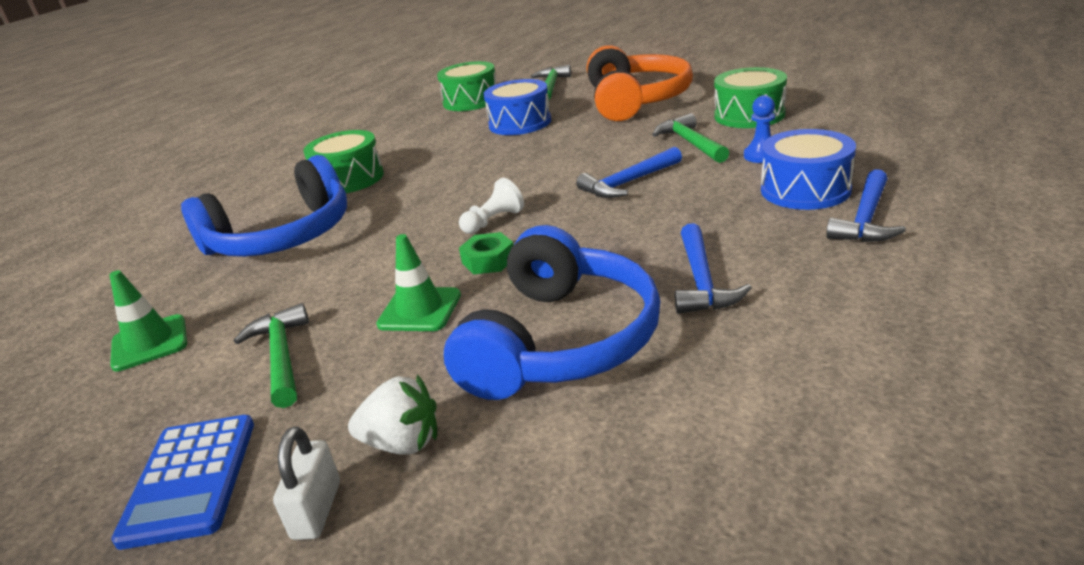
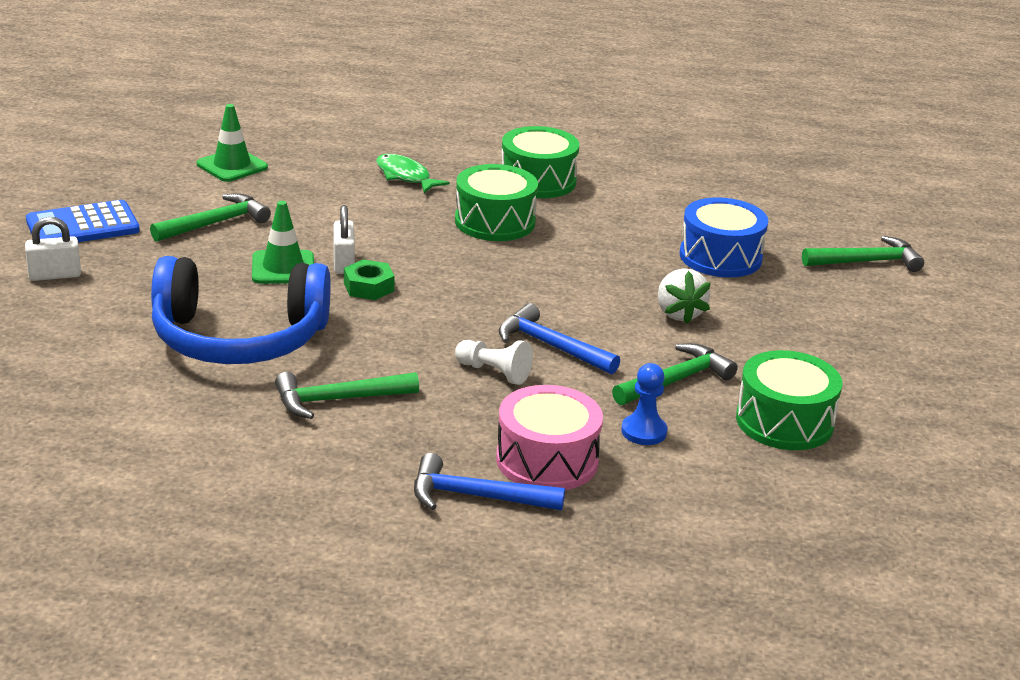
camera: 65 degrees right, 0 degrees up
(282, 237) = (405, 176): blue headphones -> green fish
(402, 443) = (115, 292): white strawberry -> white strawberry (678, 313)
(432, 273) = (343, 263): none -> white padlock
(471, 101) = (793, 212): green drum -> green drum (495, 222)
(493, 221) = (448, 278): white pawn -> white pawn (494, 372)
(636, 100) = (823, 332): orange headphones -> none
(702, 281) = (337, 400): blue hammer -> green hammer
(805, 190) = (547, 460): blue drum -> pink drum

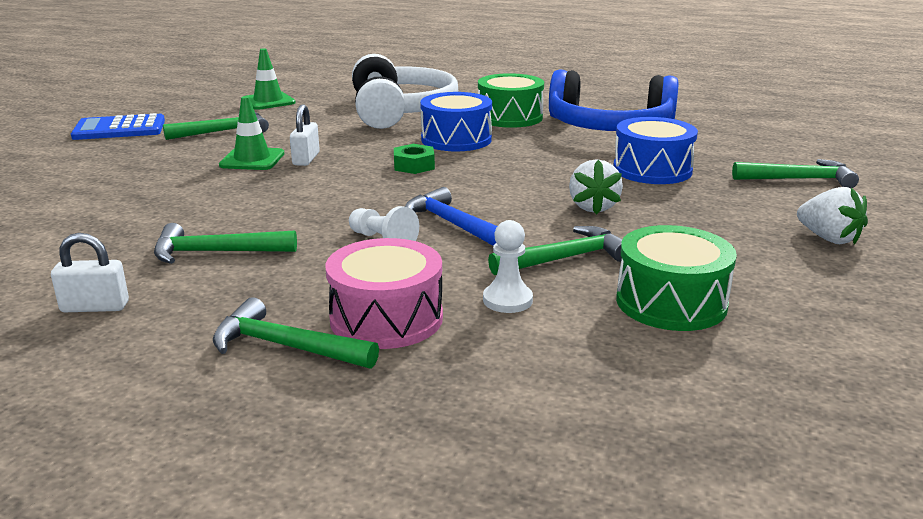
camera: 15 degrees right, 5 degrees down
(55, 275) = (64, 156): white padlock -> white padlock (95, 307)
(238, 338) = (169, 203): blue headphones -> blue headphones (609, 127)
(369, 287) = (314, 175): green nut -> green nut (414, 165)
(405, 176) = (400, 111): green fish -> white headphones
(475, 496) = (285, 346): blue hammer -> green hammer
(495, 222) = (456, 139): green drum -> blue drum
(644, 432) = (507, 300): blue pawn -> white pawn
(904, 338) = (828, 238): none -> white strawberry

